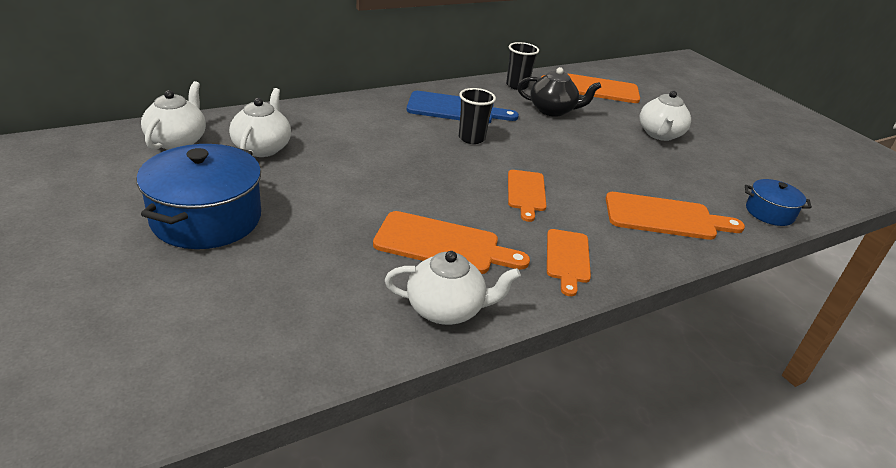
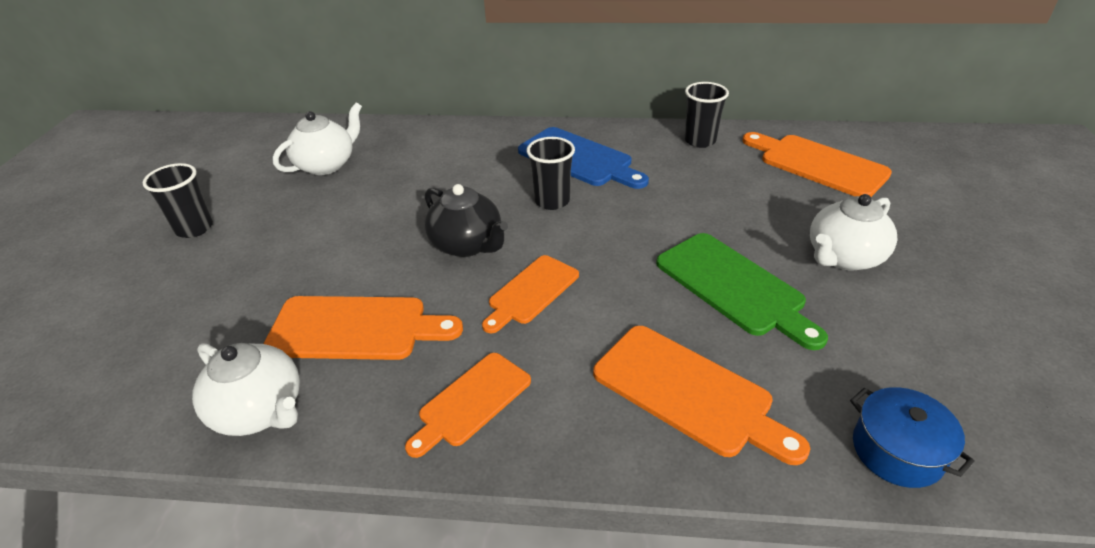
camera: 40 degrees right, 5 degrees up
(178, 141) = (269, 142): white teapot -> none
(206, 219) = (194, 228): blue pot -> black cup
(443, 244) = (355, 328): orange cutting board -> orange cutting board turned 45 degrees counterclockwise
(552, 110) = (709, 185): black teapot -> black teapot (467, 245)
(627, 161) = (734, 287): none -> green cutting board

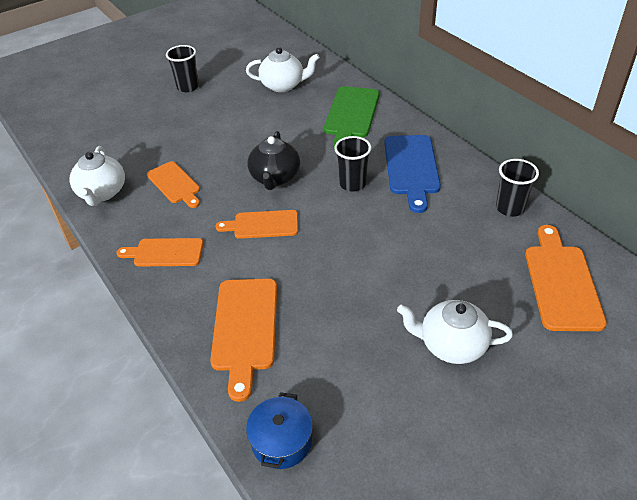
camera: 50 degrees right, 5 degrees up
(355, 328) = (175, 184): orange cutting board -> orange cutting board, size x0.66
(734, 287) = (357, 305): green cutting board -> green cutting board (351, 115)

